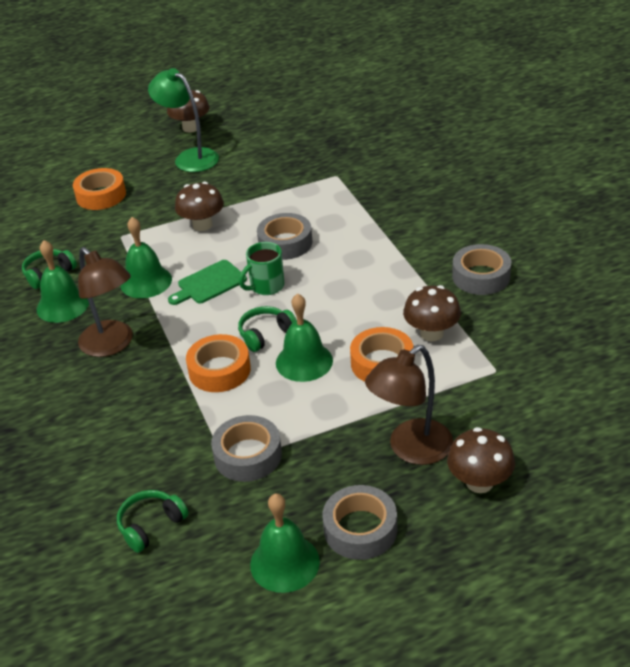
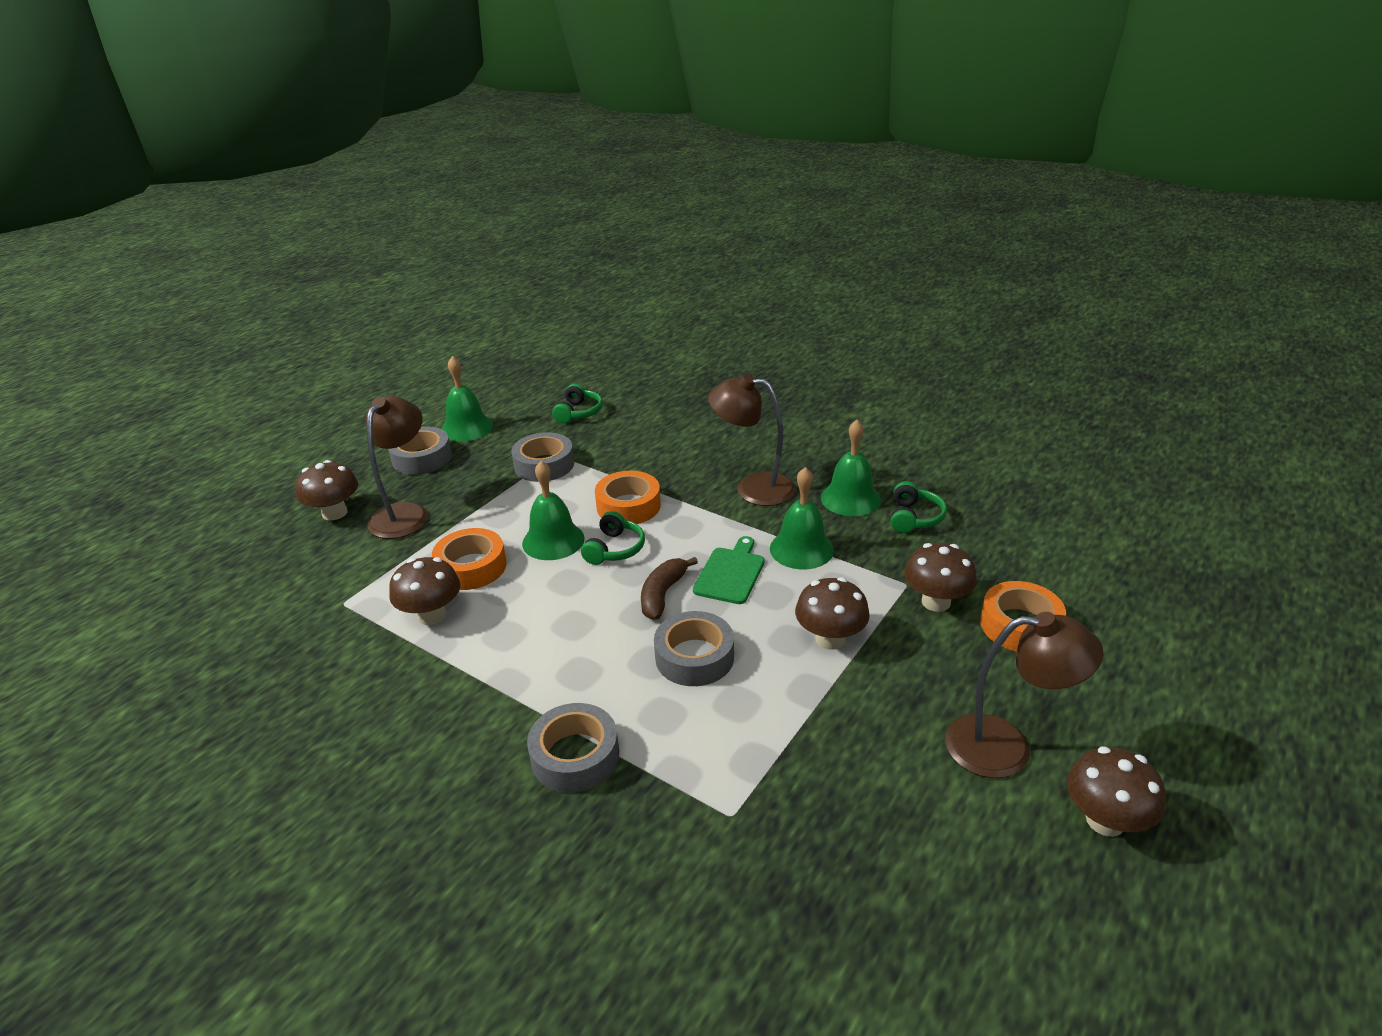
camera: 145 degrees right, 5 degrees down
(121, 221) = (936, 602): none -> brown mushroom
(190, 157) = (1006, 747): green lamp -> brown lamp
(266, 286) = (663, 594): green mug -> brown banana
(481, 276) = (396, 712): grey tape -> grey tape (575, 756)

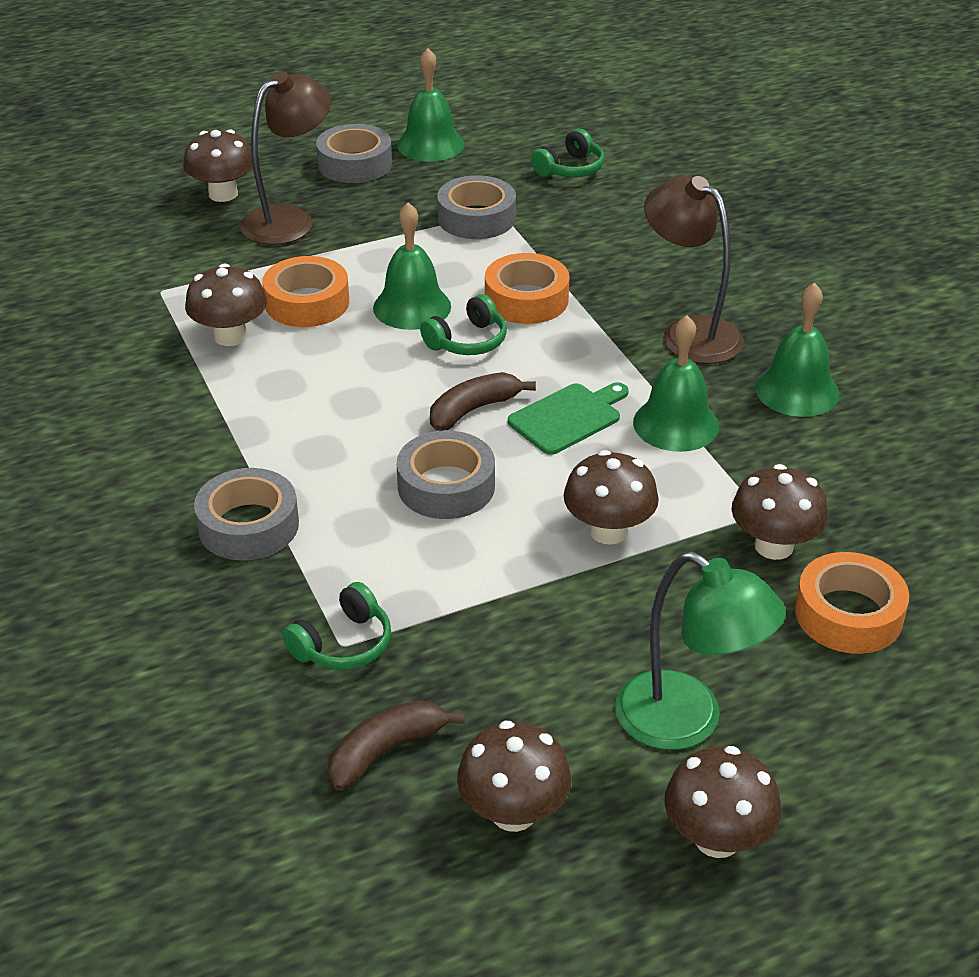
camera: 30 degrees right, 5 degrees up
(840, 883) = (386, 751): none -> brown banana
(914, 518) = (853, 443): green headphones -> green headphones (343, 644)
(969, 879) = (513, 812): none -> brown mushroom
(1006, 747) = (687, 722): brown lamp -> green lamp

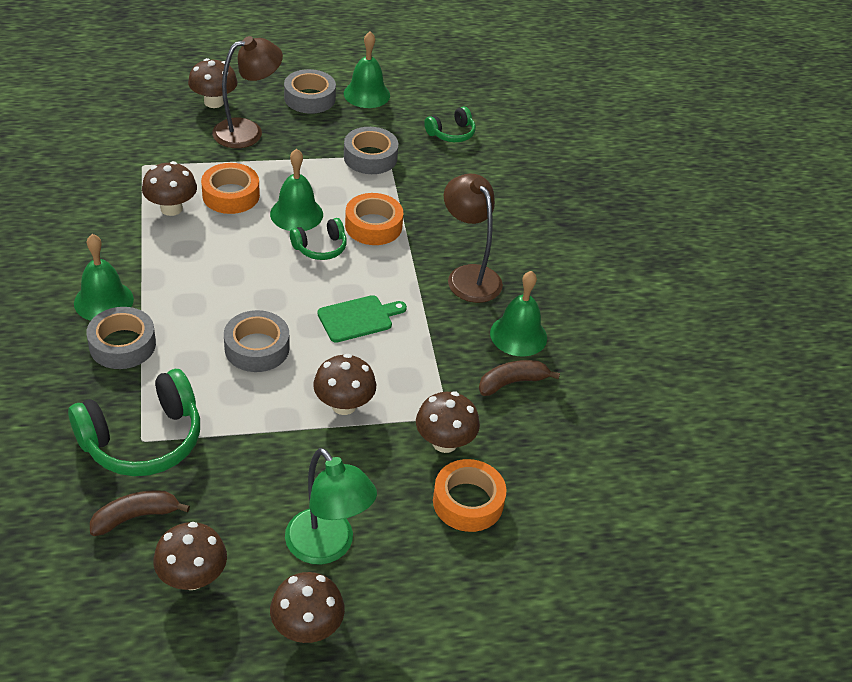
camera: 10 degrees right, 5 degrees up
(343, 644) = (143, 440): green headphones -> green headphones, size x1.90
(473, 410) = (300, 298): brown banana -> brown banana (512, 382)
(676, 424) = (426, 340): green bell -> green bell (103, 301)

